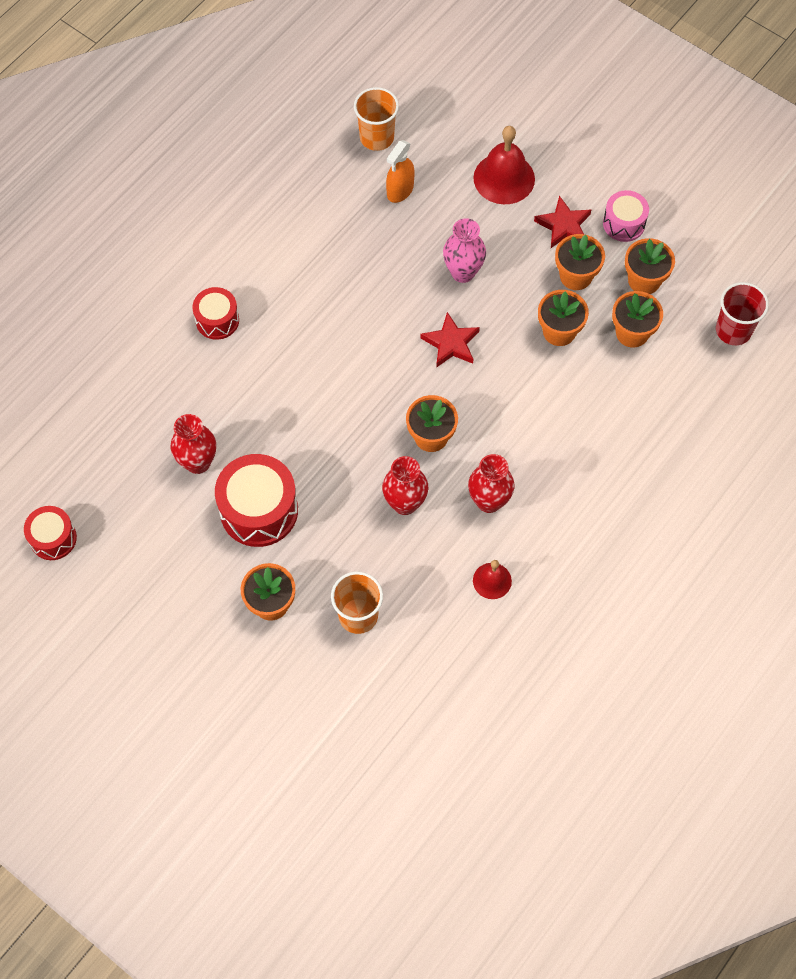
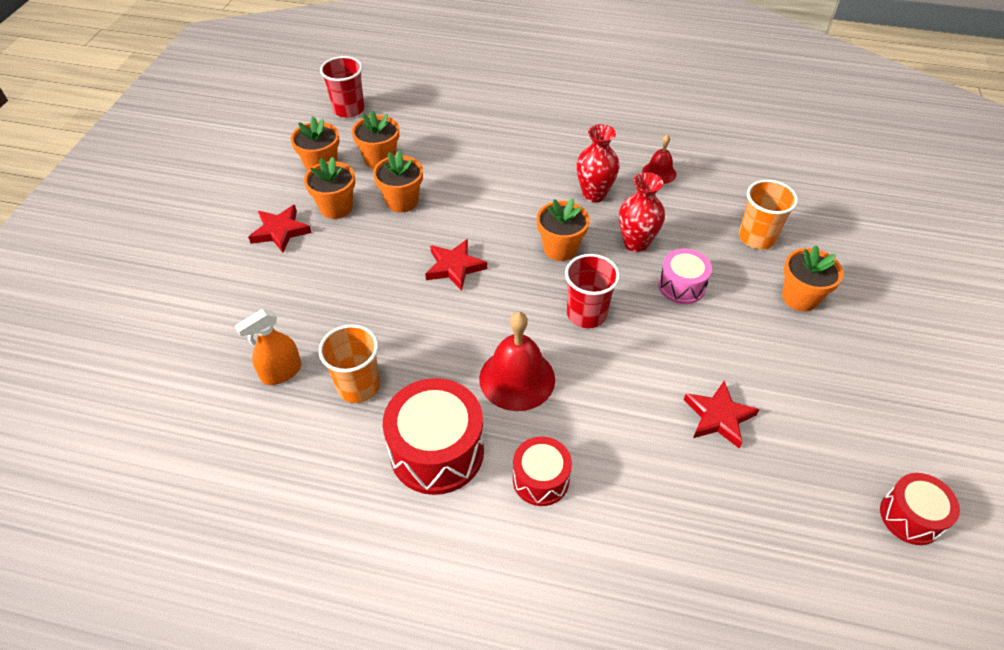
camera: 115 degrees left, 15 degrees down
(198, 462) = (718, 417): red vase -> red star
(259, 510) = (725, 343): red drum -> red drum (437, 451)
(345, 421) = (586, 314): none -> red cup
(376, 137) = (208, 423): orange cup -> orange cup (358, 386)
(400, 190) = (281, 372): orange spray bottle -> orange spray bottle turned 135 degrees clockwise
(463, 272) = (368, 285): pink vase -> none
(504, 178) = (235, 291): red bell -> red bell (517, 378)
(624, 223) = (262, 194): pink drum -> pink drum (681, 286)

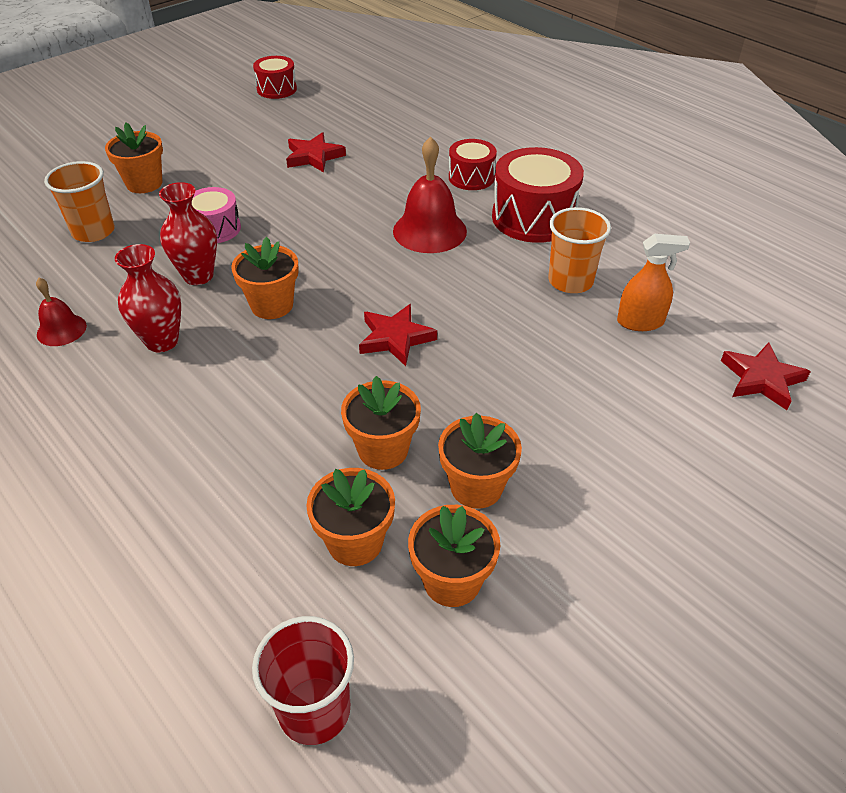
camera: 145 degrees left, 5 degrees down
(280, 231) = (574, 488): red star -> red star (761, 379)
(586, 314) = (320, 245): red cup -> none

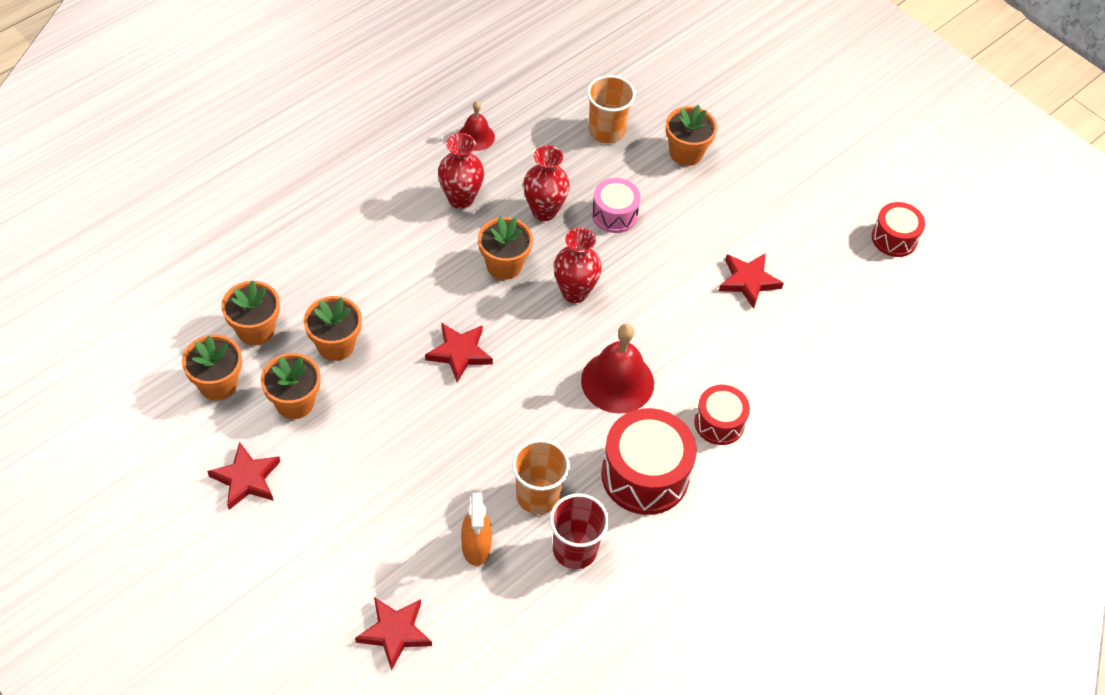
camera: 85 degrees right, 10 degrees up
(314, 710) = (143, 313): red cup -> red cup (574, 550)
(316, 256) = (574, 292): none -> red vase
(603, 531) = (246, 479): none -> red star

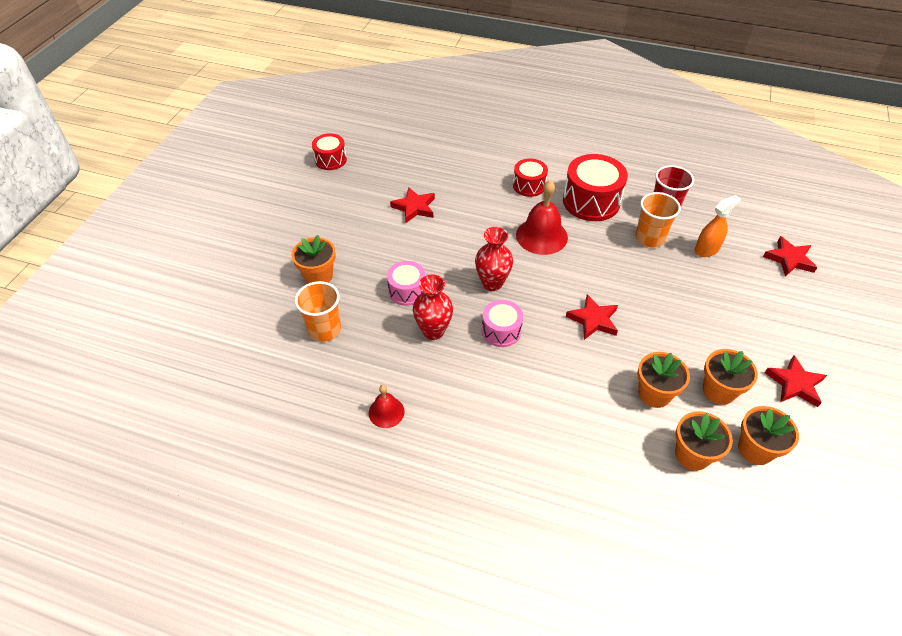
camera: 115 degrees left, 5 degrees down
(461, 199) = (460, 388): red vase -> none
(504, 265) = (501, 331): orange flower pot -> pink drum

